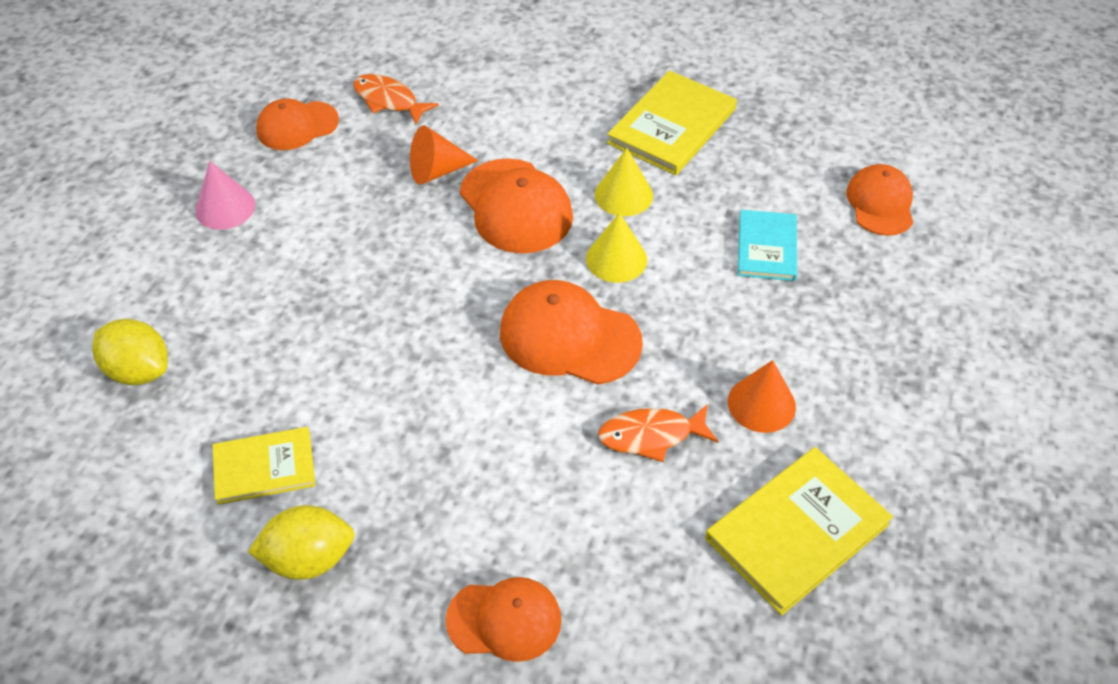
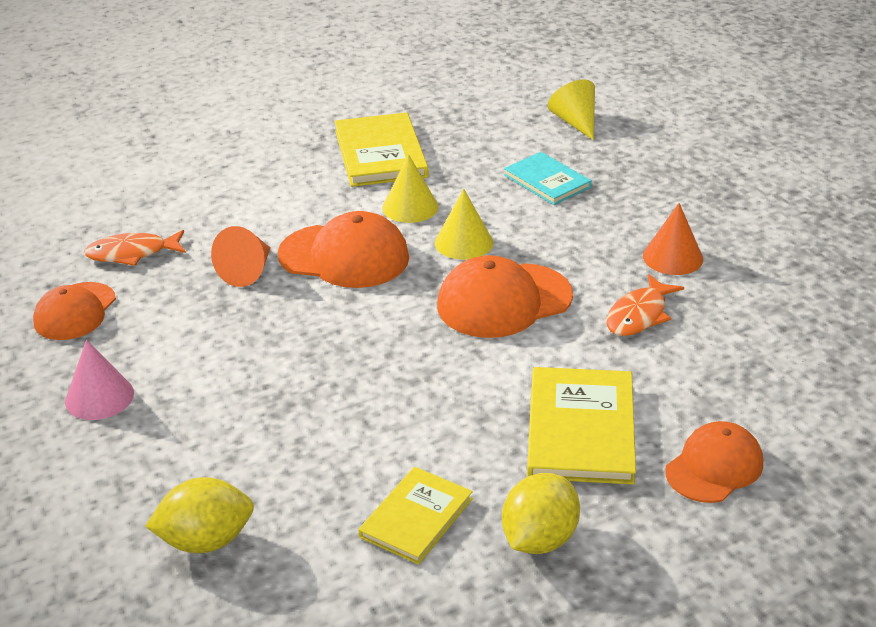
camera: 45 degrees left, 15 degrees down
(796, 531) = (790, 302): yellow book -> yellow book (580, 429)
(880, 203) = (575, 122): orange cap -> yellow cone

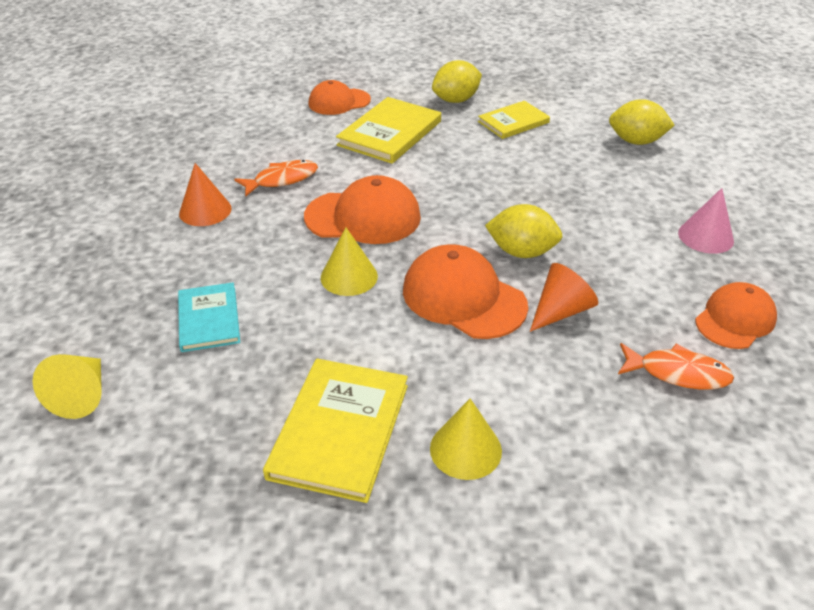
camera: 155 degrees left, 5 degrees up
(309, 315) = (521, 252): none -> yellow lemon
(410, 207) = (365, 334): yellow cone -> yellow cone (465, 449)

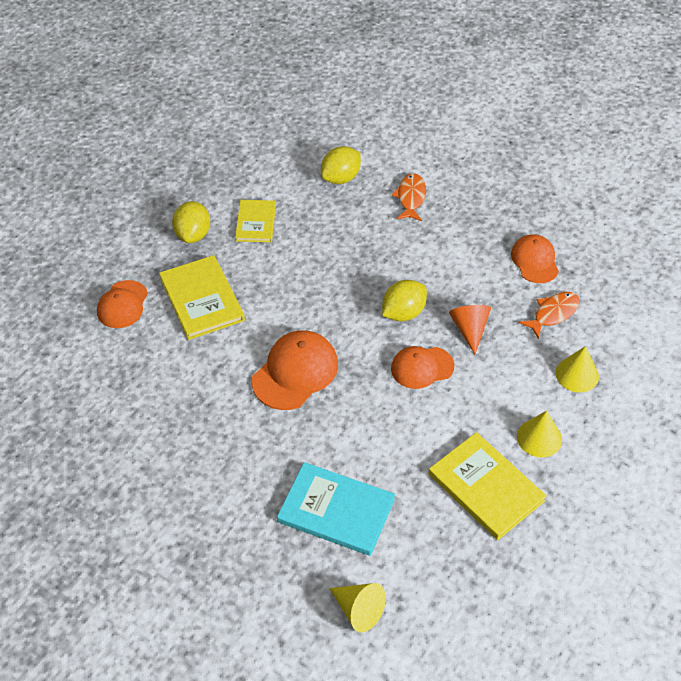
camera: 55 degrees left, 10 degrees up
(205, 211) = (203, 461): orange cone -> none
(209, 319) = (336, 511): turquoise book -> turquoise book, size x1.56
(282, 180) = (204, 396): orange fish -> orange fish (411, 198)
(349, 277) = (354, 414): yellow cone -> yellow cone (577, 374)
(463, 298) = (422, 367): orange cap -> orange cap, size x0.67
(705, 236) = (461, 219): pink cone -> none

